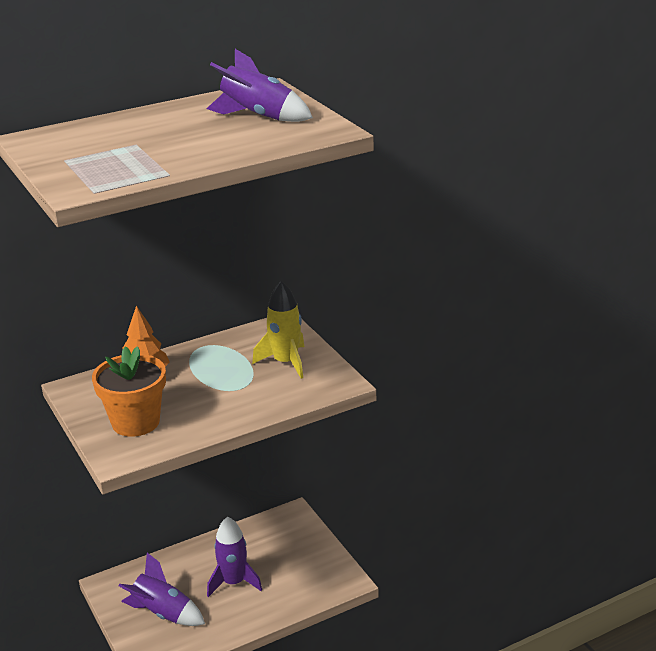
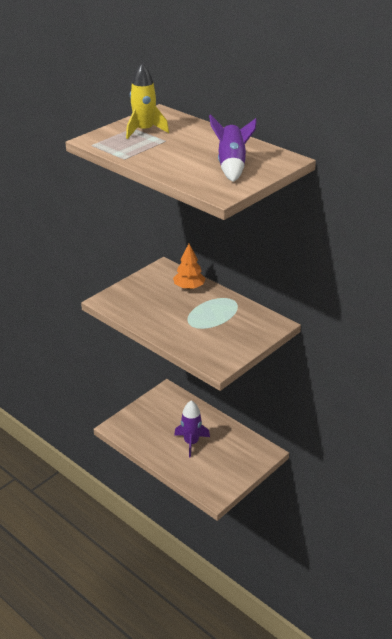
camera: 70 degrees right, 5 degrees up
(135, 422) = (139, 297): orange flower pot -> none
(163, 613) = (153, 420): purple rocket -> none
(286, 362) = (231, 336): yellow rocket -> yellow rocket (144, 130)

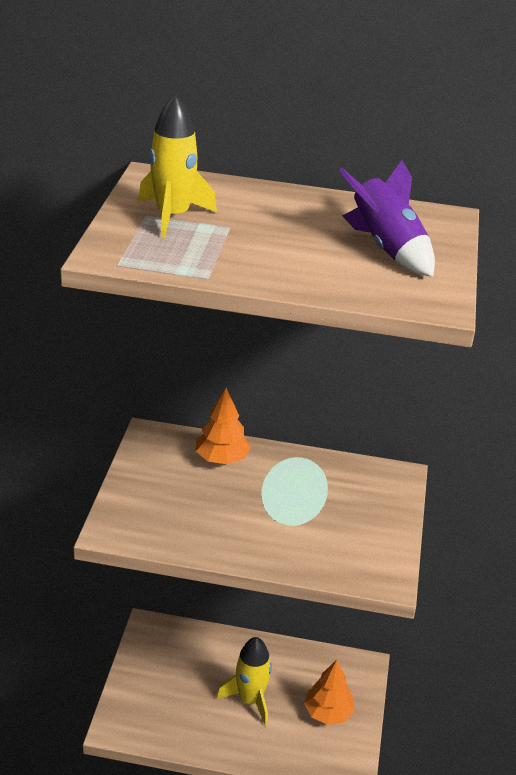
camera: 35 degrees left, 0 degrees up
(191, 442) = (250, 700): purple rocket -> yellow rocket
(228, 465) = (328, 713): none -> orange tree

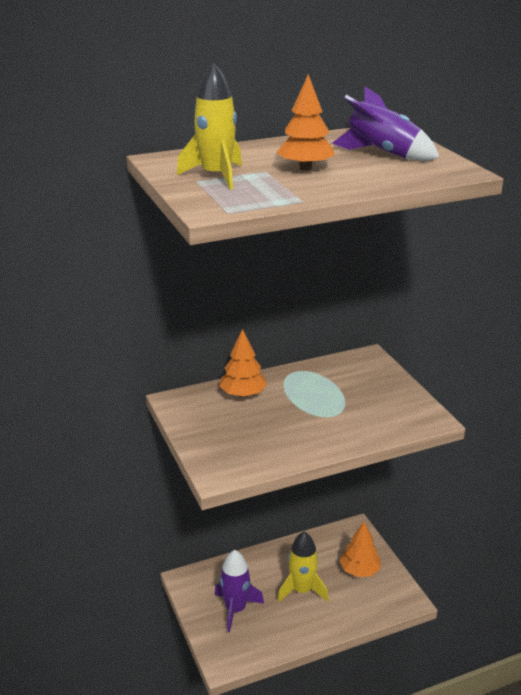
camera: 30 degrees left, 5 degrees down
(170, 682) = (236, 609): none -> purple rocket
(274, 238) = (305, 168): none -> orange tree

